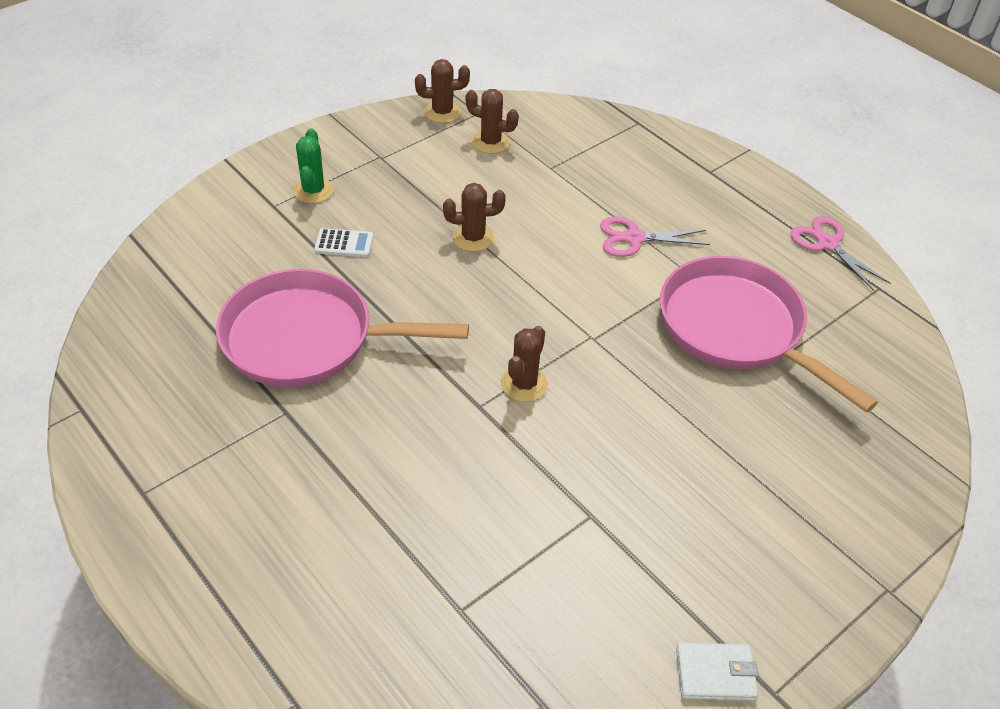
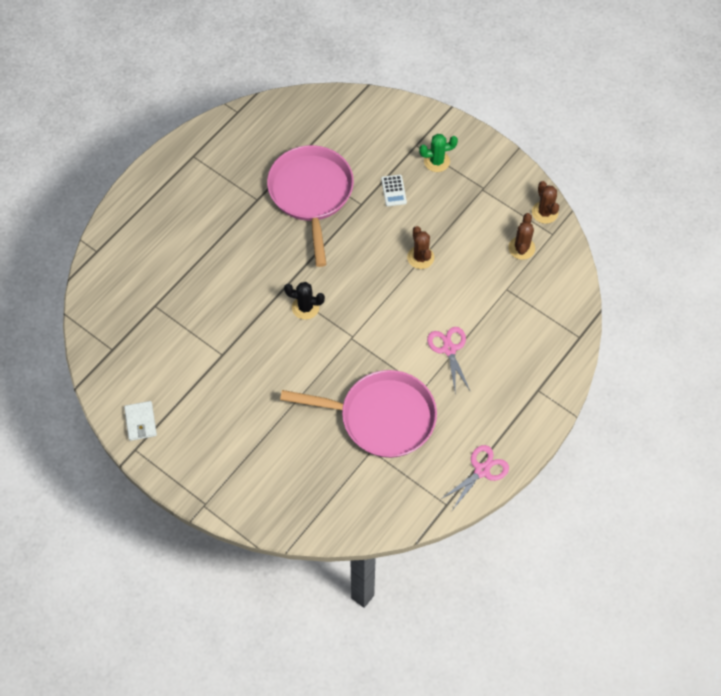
camera: 80 degrees right, 15 degrees up
(524, 384) = (305, 307): brown cactus -> black cactus
(737, 329) = (381, 417): pink pan -> pink pan turned 60 degrees clockwise

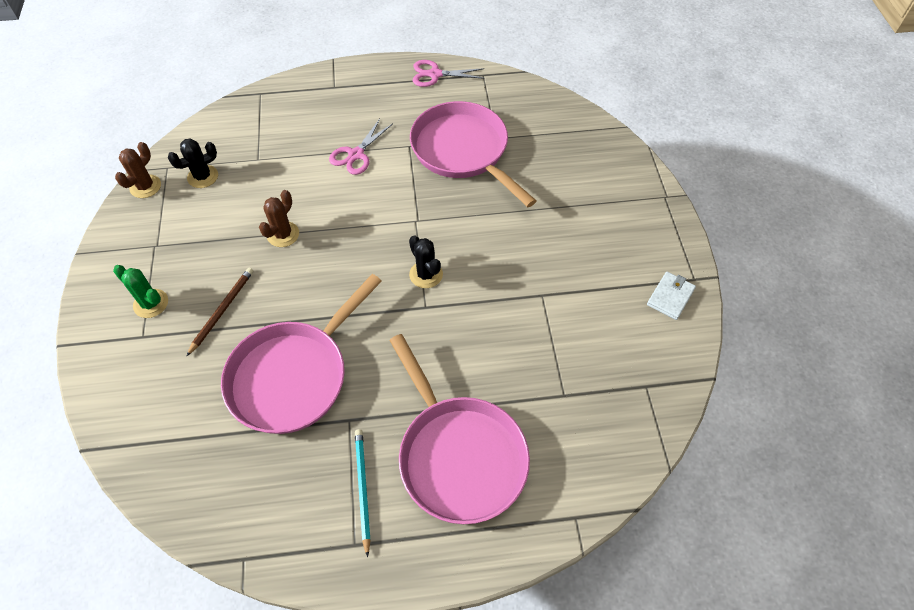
camera: 135 degrees left, 5 degrees down
(182, 230) = (459, 455): none -> pink pan
(215, 178) = (362, 488): none -> turquoise pencil
(393, 190) = (222, 310): white calculator -> brown pencil
(521, 248) = (203, 177): brown cactus -> black cactus

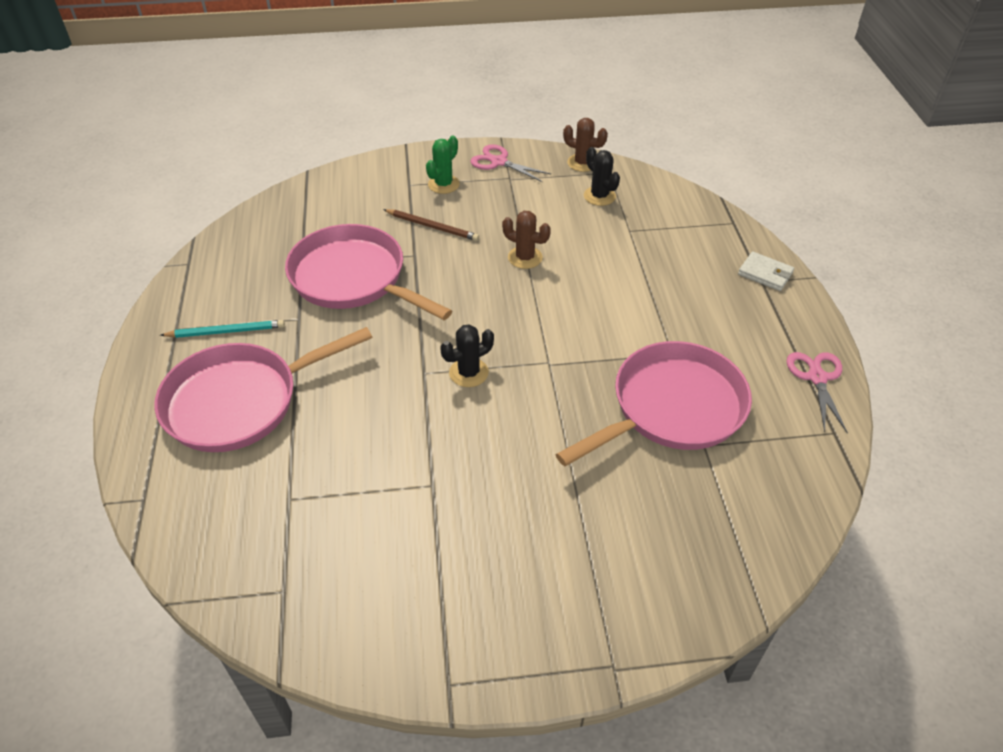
camera: 90 degrees right, 10 degrees down
(356, 155) = (648, 306): pink scissors -> pink scissors (498, 162)
(670, 297) = (418, 643): white wallet -> white wallet (765, 273)

